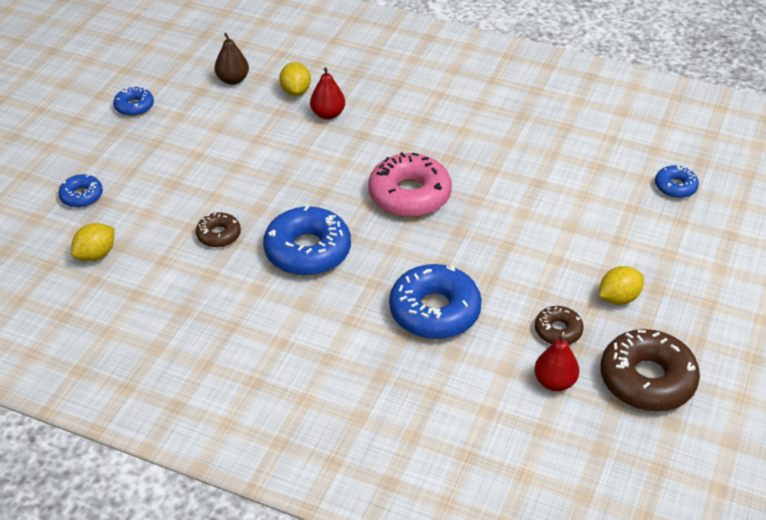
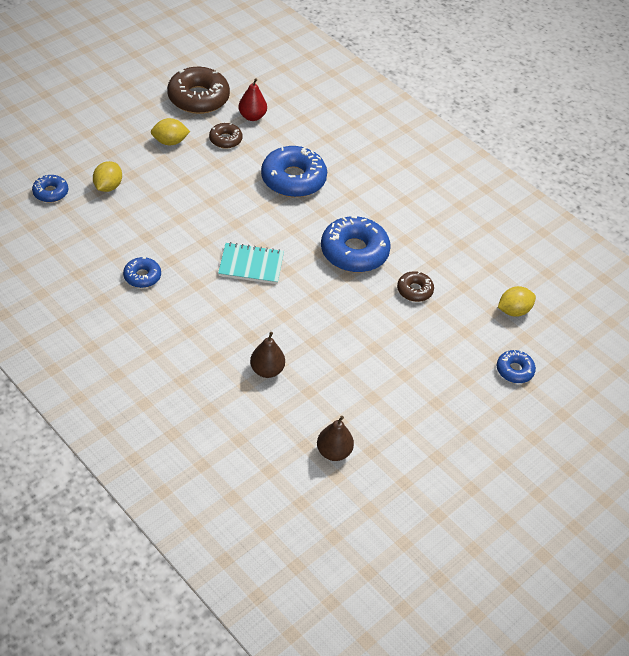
camera: 160 degrees left, 5 degrees up
(134, 106) = (442, 457): blue donut -> blue donut (142, 276)
(296, 91) = (280, 410): yellow lemon -> yellow lemon (108, 187)
(328, 114) = (267, 370): red pear -> brown pear
(409, 195) = (251, 265): pink donut -> turquoise notebook

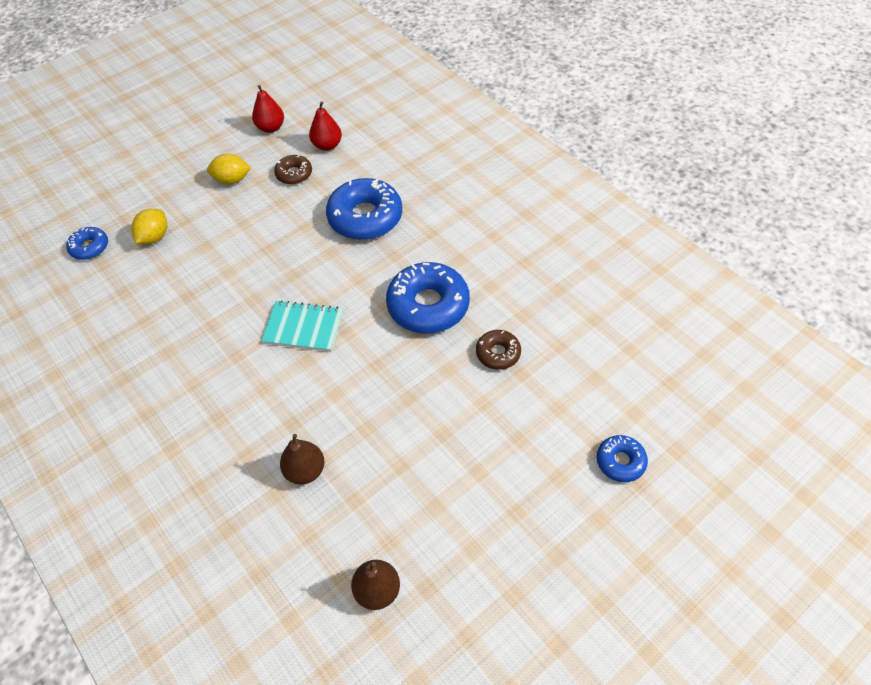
camera: 10 degrees right, 5 degrees up
(142, 276) = (174, 348): blue donut -> none
(198, 98) = (271, 128): brown donut -> red pear
(513, 311) = (621, 377): yellow lemon -> none

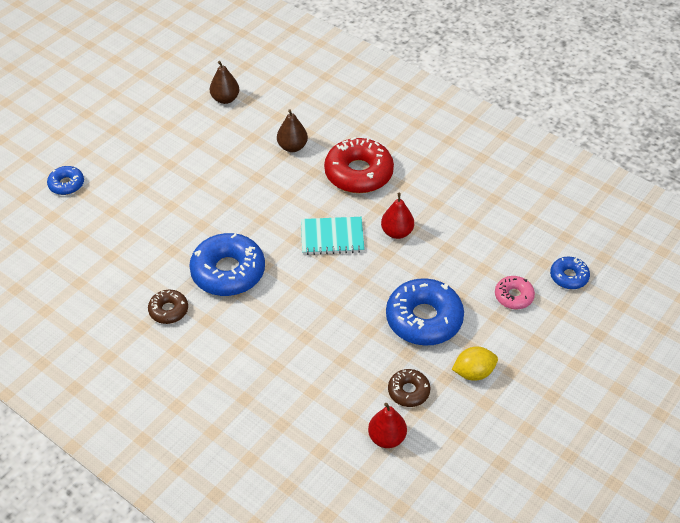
camera: 165 degrees right, 5 degrees down
(154, 237) = (513, 296): yellow lemon -> pink donut
(237, 410) = (358, 173): none -> red donut
(271, 128) = (467, 454): red pear -> red pear (397, 232)
(365, 217) = (311, 350): blue donut -> blue donut (424, 319)
(498, 353) = (162, 242): brown donut -> brown donut (168, 310)

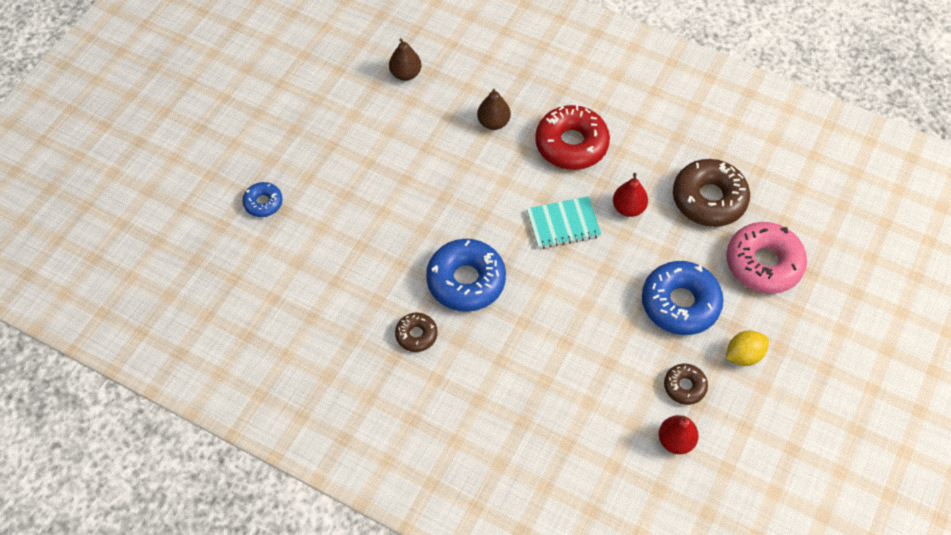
camera: 10 degrees left, 10 degrees up
(475, 235) = (709, 199): none -> brown donut
(513, 296) = (763, 263): pink donut -> pink donut, size x1.93
(569, 277) = (813, 233): blue donut -> none

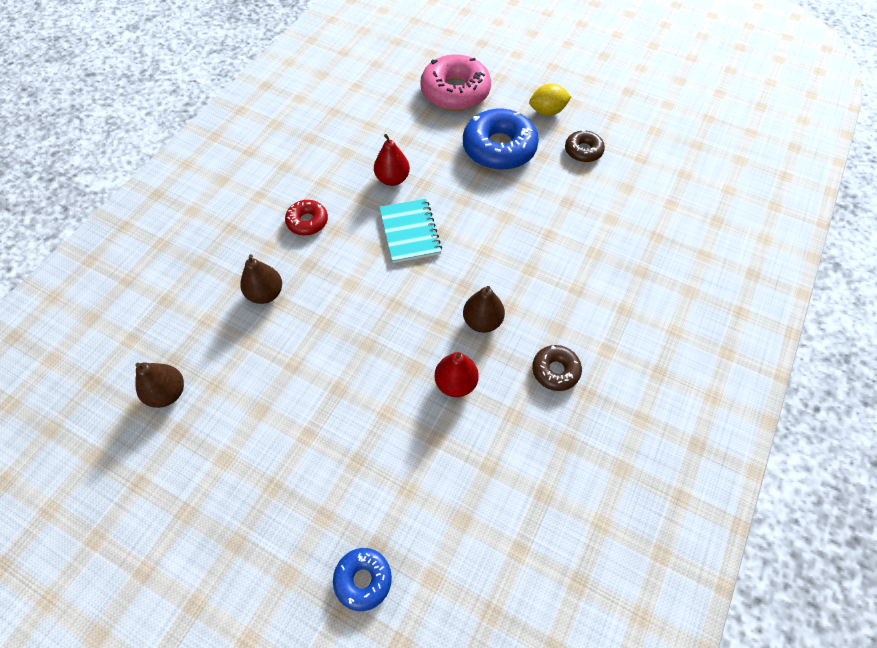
camera: 90 degrees left, 0 degrees up
(466, 281) = (482, 321): blue donut -> brown pear
(571, 144) = (307, 222): red donut -> red donut, size x0.52
(675, 441) = (636, 160): red pear -> red pear (456, 383)
(709, 199) = (385, 121): brown donut -> none
(743, 355) = (547, 112): yellow lemon -> yellow lemon turned 75 degrees counterclockwise

